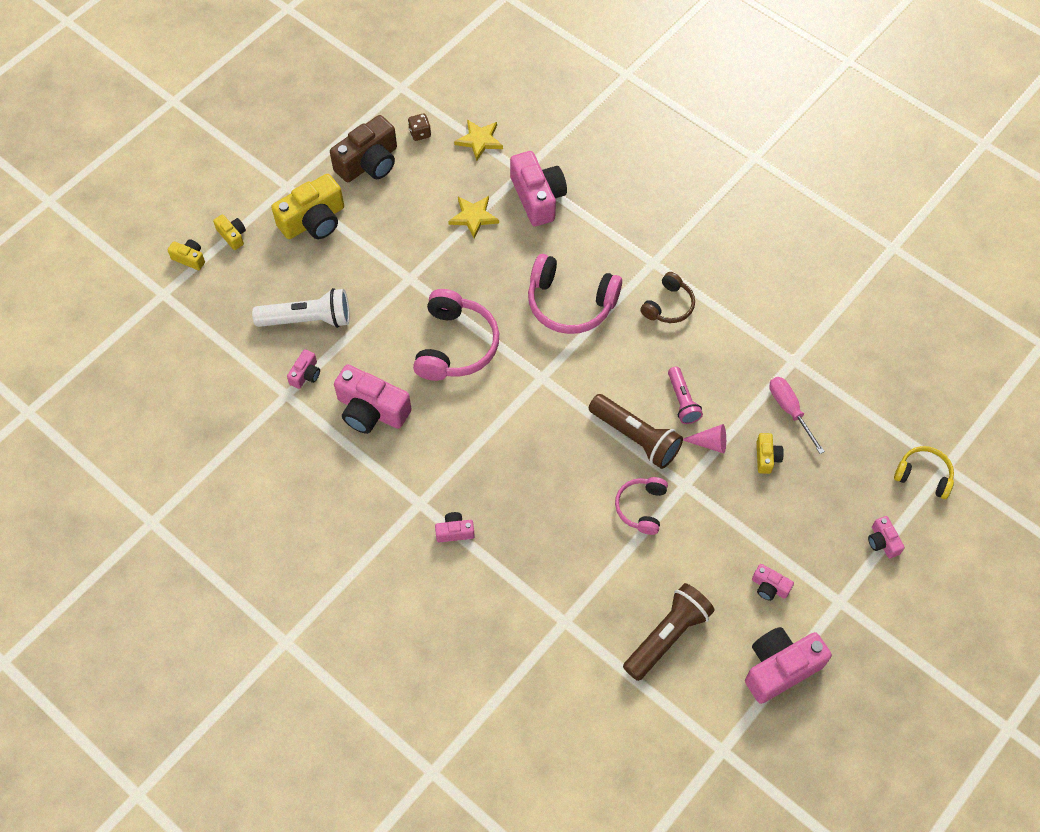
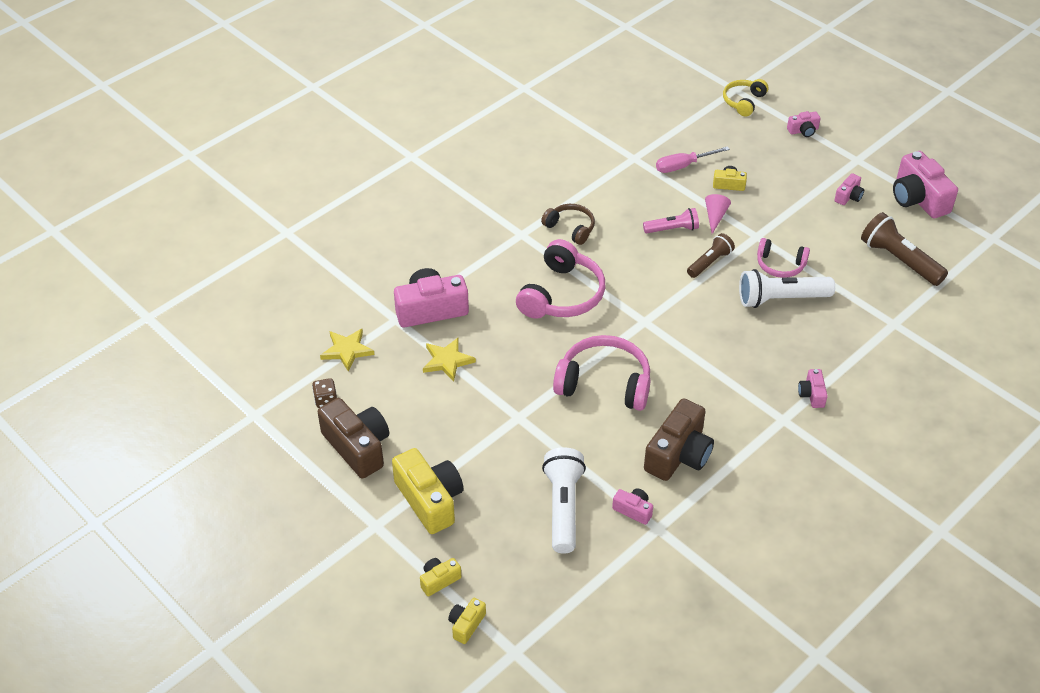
camera: 85 degrees left, 15 degrees down
(371, 410) = (678, 454): pink camera -> brown camera
(589, 506) = (780, 299): none -> white flashlight
(635, 437) = (710, 262): brown flashlight -> brown flashlight, size x0.62

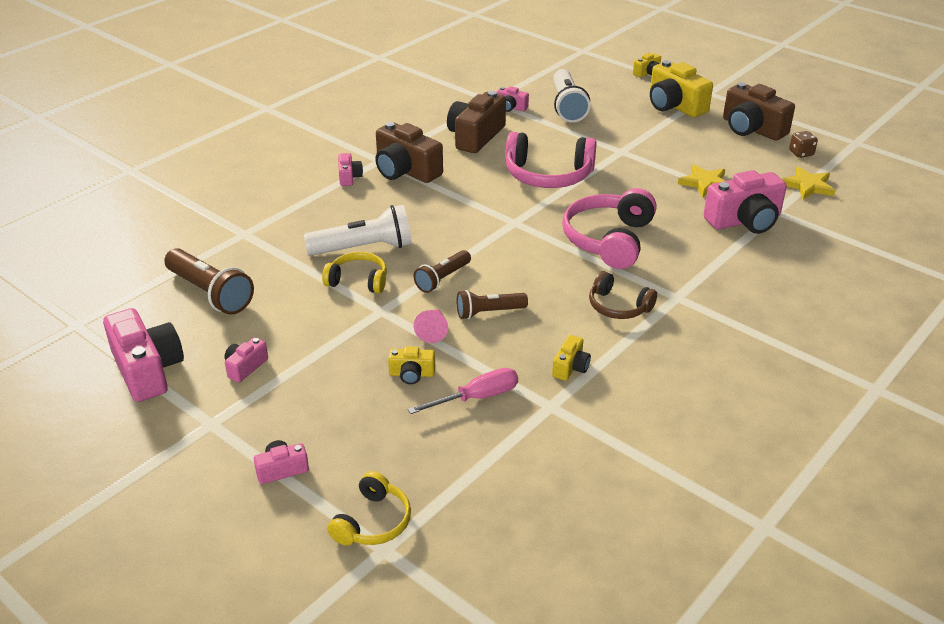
camera: 175 degrees right, 10 degrees down
(466, 624) = (620, 58): yellow camera -> yellow camera (570, 367)
(672, 229) = (489, 312): pink flashlight -> brown flashlight
(753, 400) = (405, 171): none -> brown camera
(780, 265) = (358, 281): pink headphones -> yellow headphones

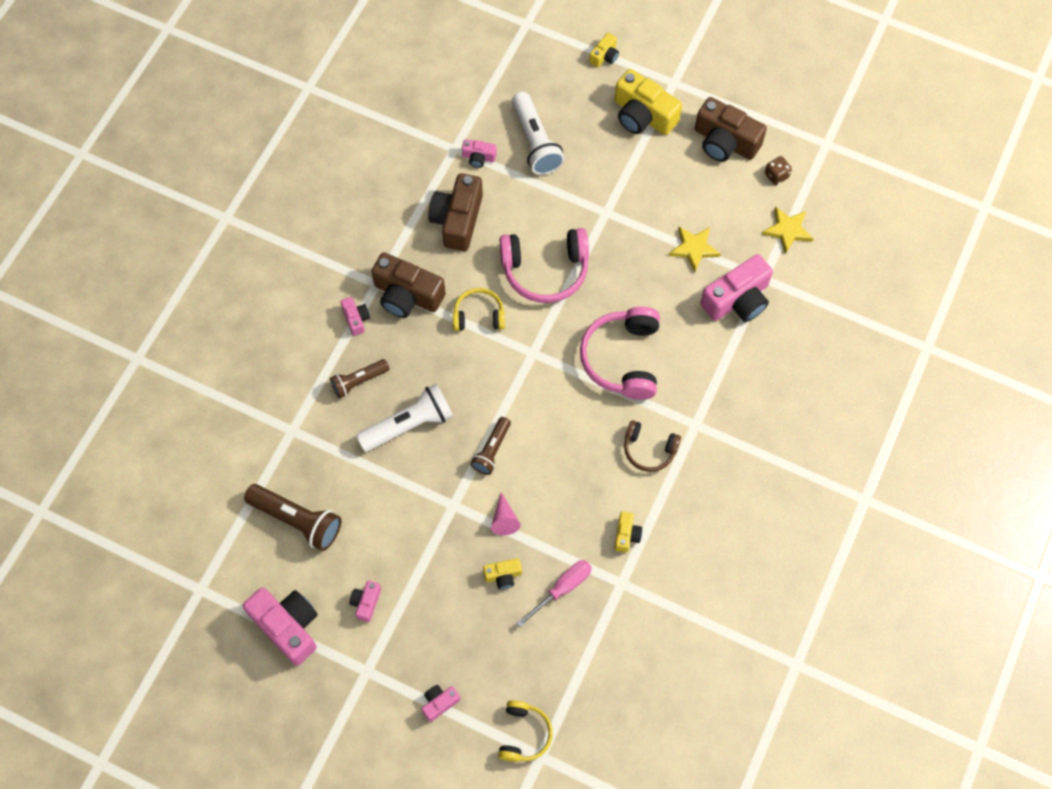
camera: 15 degrees left, 30 degrees up
(358, 281) = (419, 471): yellow headphones -> yellow headphones (478, 315)
(489, 312) = (543, 484): brown flashlight -> brown flashlight (359, 381)

